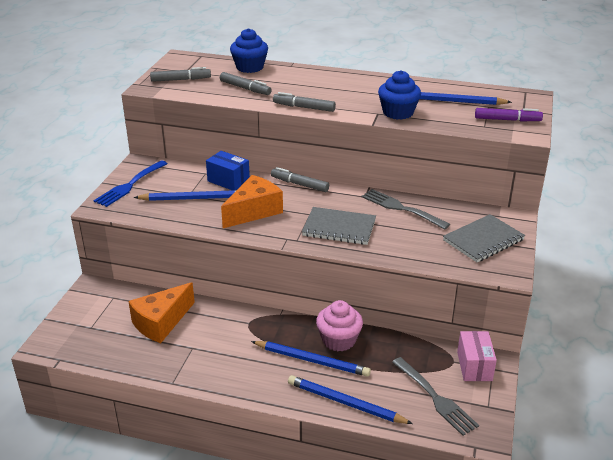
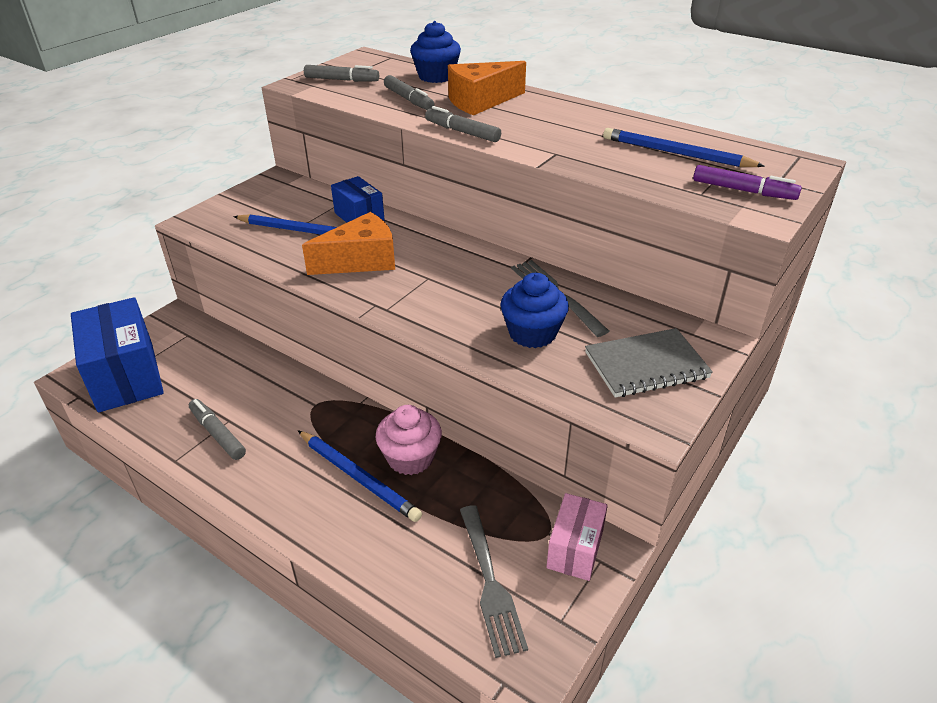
camera: 20 degrees right, 5 degrees up
(87, 337) = (126, 376): none -> blue box
(130, 185) = (245, 202): blue fork -> none
(161, 322) = (216, 379): orange cheese -> orange cheese (480, 101)
(299, 184) = (442, 237): grey marker -> grey marker (217, 434)
(339, 228) = (452, 304): grey notebook -> none
(346, 403) = (363, 553): blue pencil -> none
(398, 112) = (584, 157): blue cupcake -> blue cupcake (532, 333)

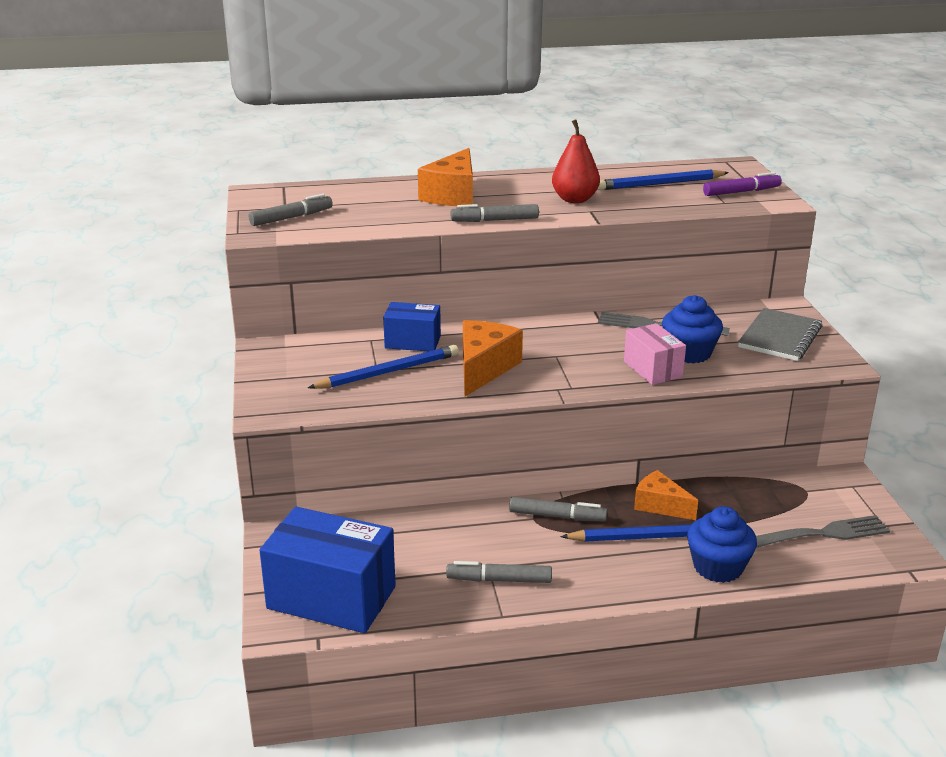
camera: 45 degrees left, 10 degrees down
(408, 100) = (393, 213): grey marker -> grey marker (557, 516)
(410, 457) = (660, 505): pink cupcake -> orange cheese
(436, 76) = (368, 188): blue cupcake -> blue cupcake (718, 567)
(490, 582) = (823, 534): grey fork -> grey fork turned 45 degrees counterclockwise
(565, 139) = (574, 199): none -> red pear
(575, 549) = (832, 489): pink box -> pink box (652, 369)

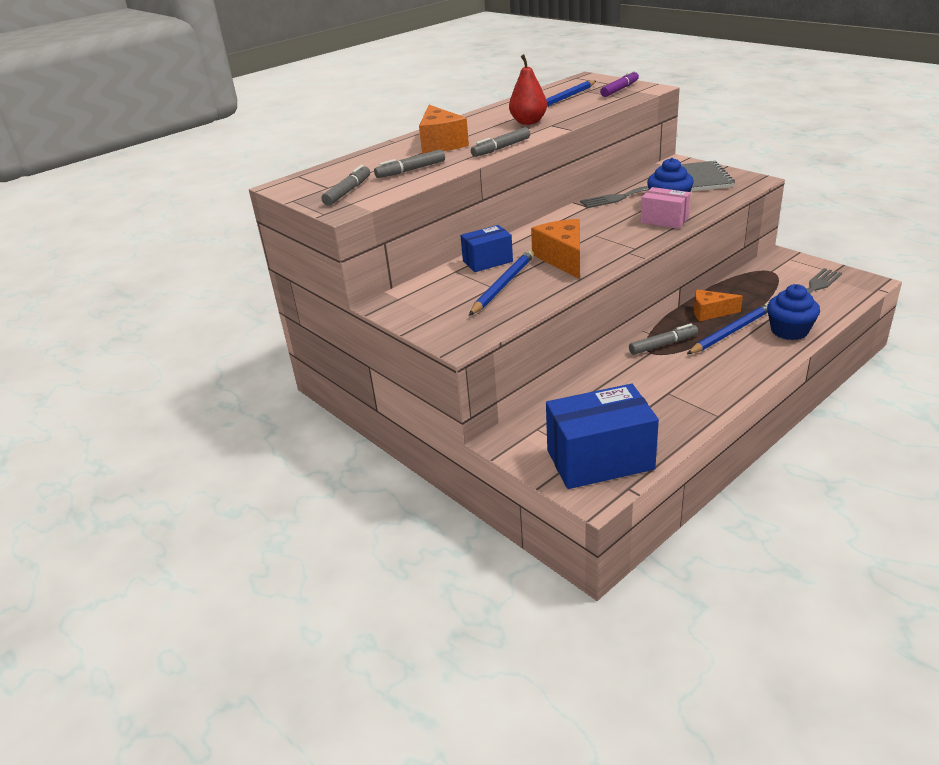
camera: 30 degrees left, 5 degrees up
(499, 580) = (685, 396): grey marker -> grey marker (410, 170)

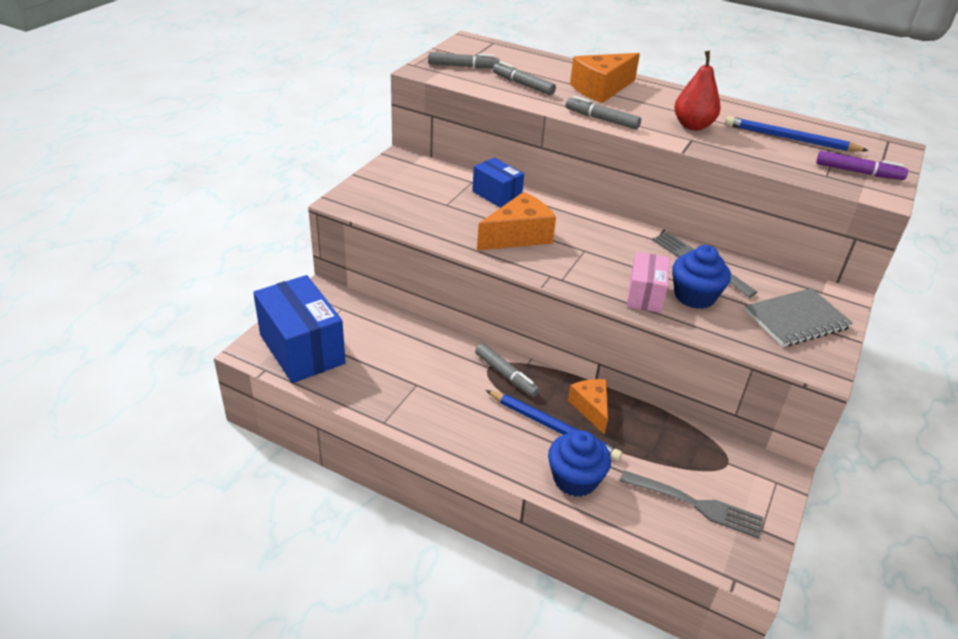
camera: 65 degrees right, 5 degrees up
(503, 285) = (451, 209): blue pencil -> none

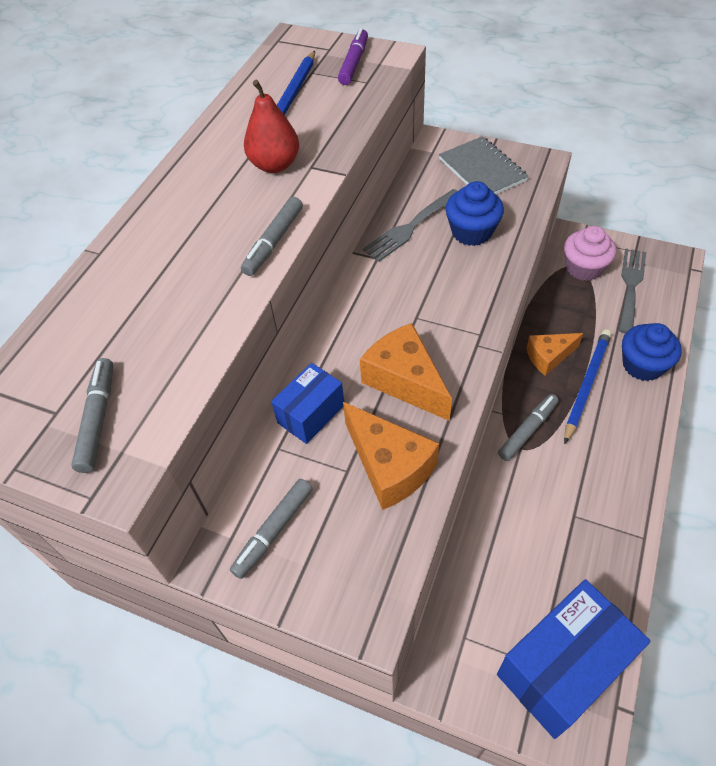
camera: 90 degrees left, 15 degrees up
(523, 84) = (168, 332): grey marker -> grey marker (273, 531)
(601, 89) = (175, 246): orange cheese -> orange cheese (389, 466)
(645, 295) = (484, 267): pink box -> none
(724, 469) = (584, 268): none -> pink cupcake

